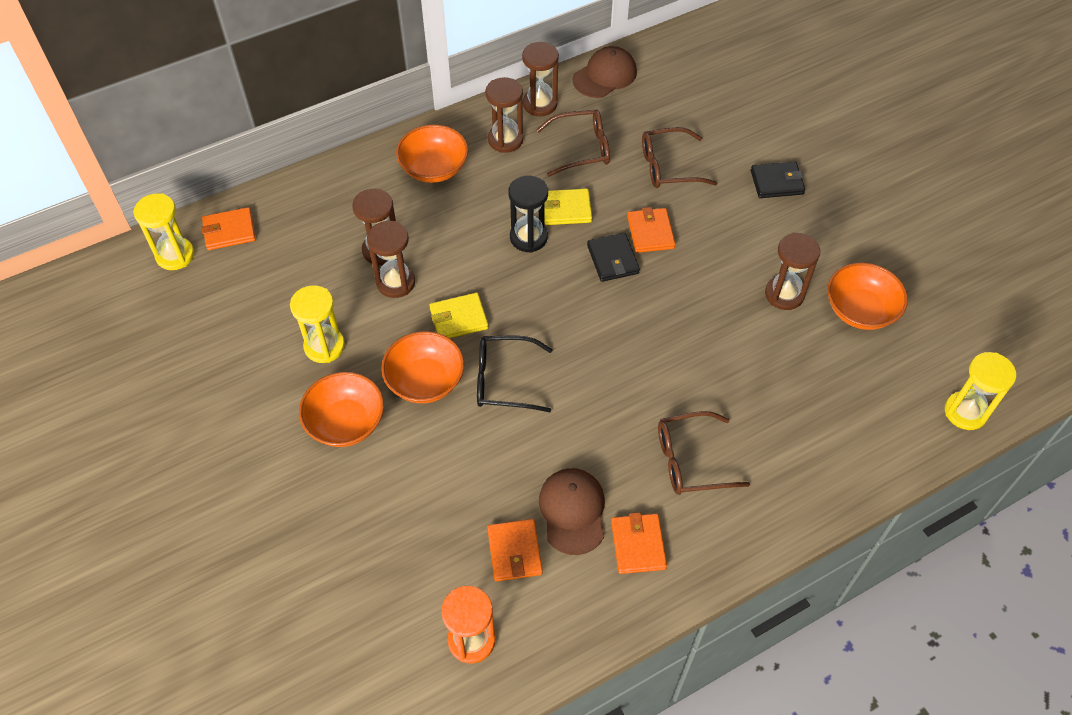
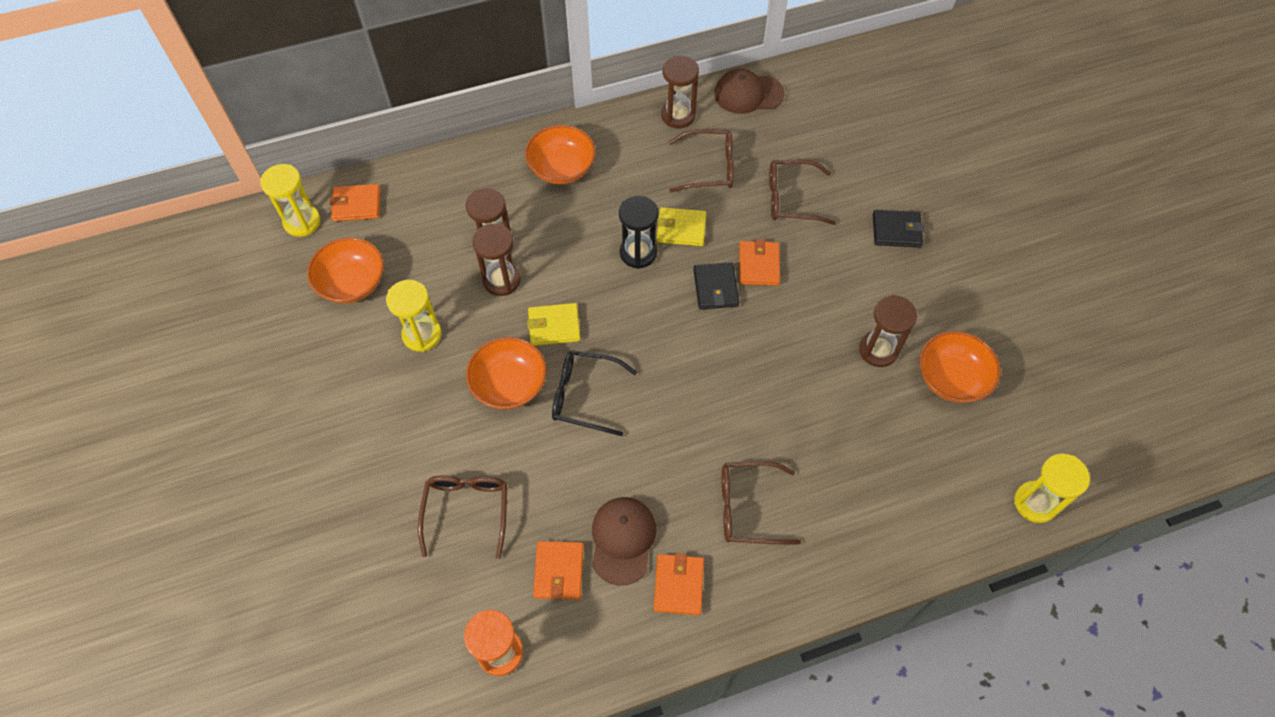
camera: 10 degrees right, 5 degrees up
(346, 422) = (426, 414): orange bowl -> orange bowl (352, 283)
(407, 509) = (466, 511): none -> brown glasses
(505, 140) = (637, 148): brown hourglass -> none
(605, 75) = (748, 94): brown cap -> brown cap turned 150 degrees counterclockwise

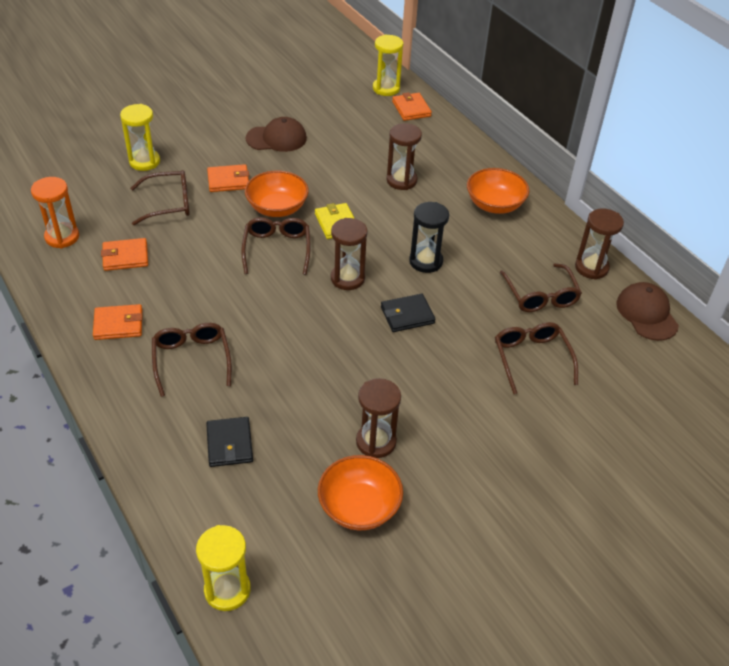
camera: 75 degrees right, 15 degrees down
(352, 283) = (342, 119): orange bowl -> none
(422, 335) = (308, 158): yellow hourglass -> yellow hourglass (144, 161)
(501, 280) = (370, 189): brown hourglass -> brown hourglass (347, 278)
(585, 396) = (277, 249): black glasses -> brown glasses
(622, 540) = (154, 287): brown cap -> brown cap (276, 138)
(681, 229) = (462, 285): yellow wallet -> none
(758, 265) = (443, 342): orange wallet -> orange wallet (228, 180)
(896, 230) = (529, 448): black wallet -> black wallet (229, 444)

